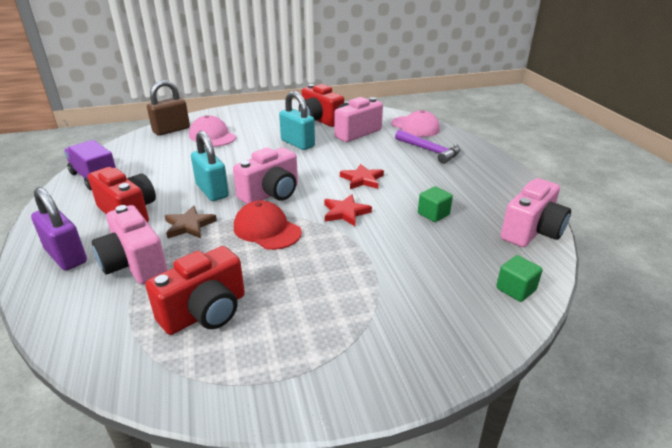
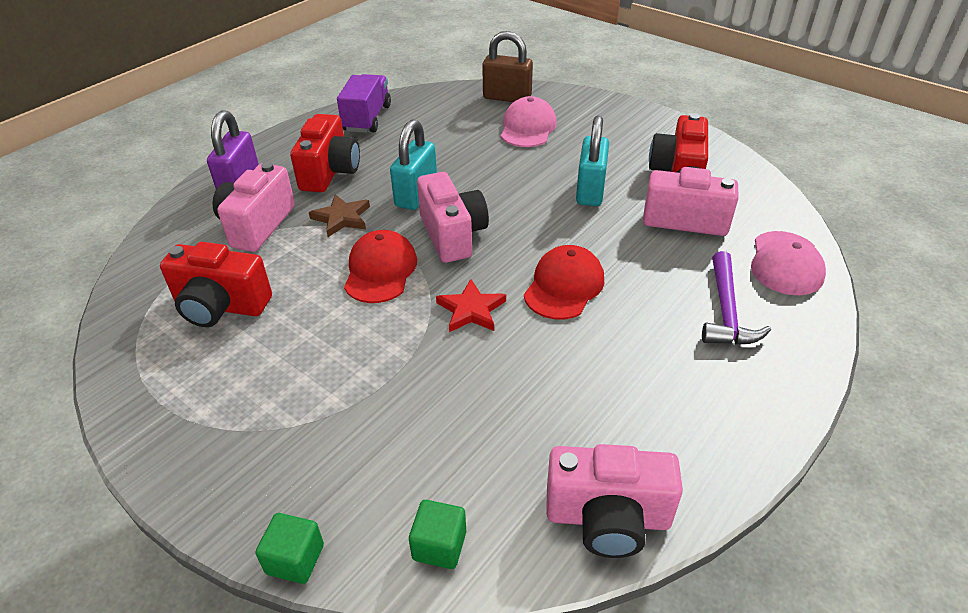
camera: 55 degrees right, 10 degrees up
(271, 194) = (452, 235): pink camera -> pink camera turned 120 degrees counterclockwise
(362, 179) = (564, 286): red star -> red cap
(433, 214) = (547, 390): green cube -> green cube (295, 559)

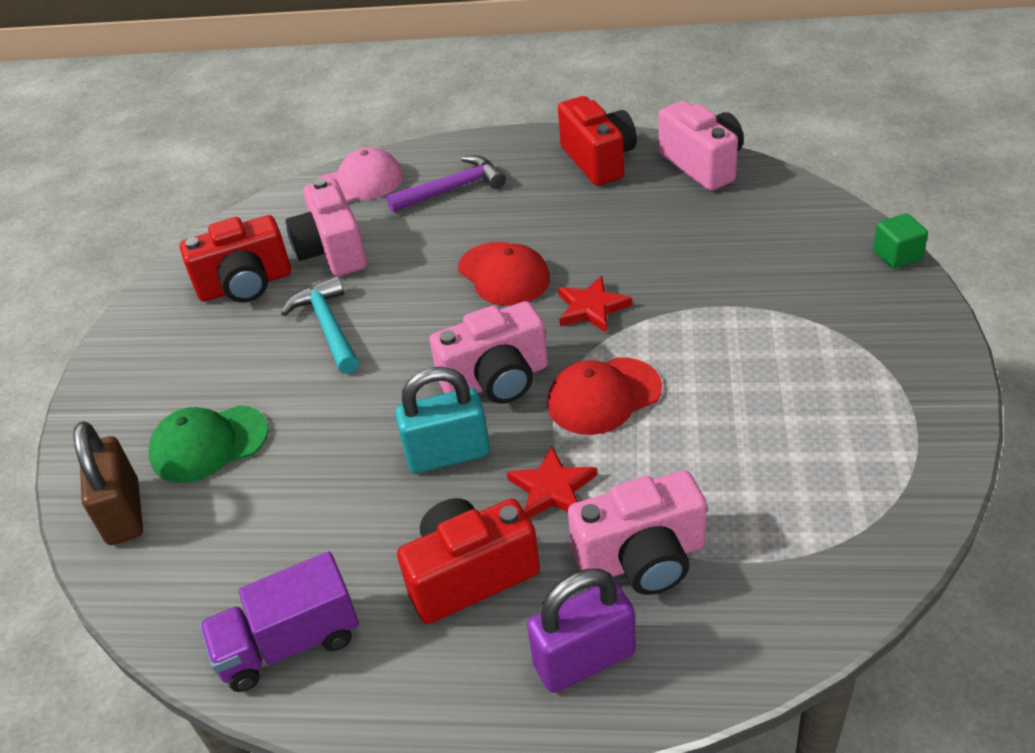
camera: 120 degrees left, 0 degrees up
(221, 306) = (782, 475): red camera -> red camera (598, 160)
(342, 218) = (552, 488): brown star -> red star
(439, 545) = (806, 210): green cube -> none
(452, 235) = (496, 380): pink camera -> pink camera turned 150 degrees counterclockwise
(528, 127) = (209, 444): pink cap -> green cap
(564, 286) = (504, 274): red cap -> red cap turned 120 degrees counterclockwise
(590, 191) = (328, 327): turquoise padlock -> turquoise hammer

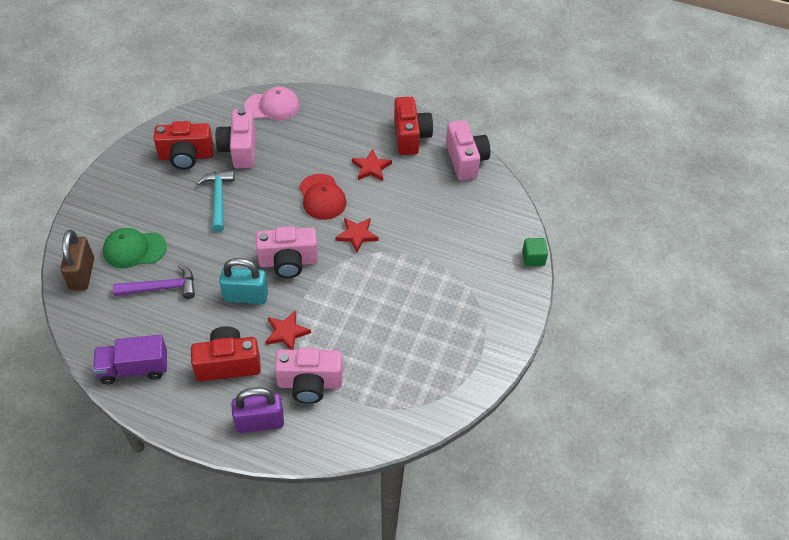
camera: 10 degrees right, 10 degrees up
(452, 189) = (321, 129): purple hammer -> purple hammer (162, 288)
(561, 214) = (371, 167): none -> red star
(603, 396) = (336, 290): red cap -> none

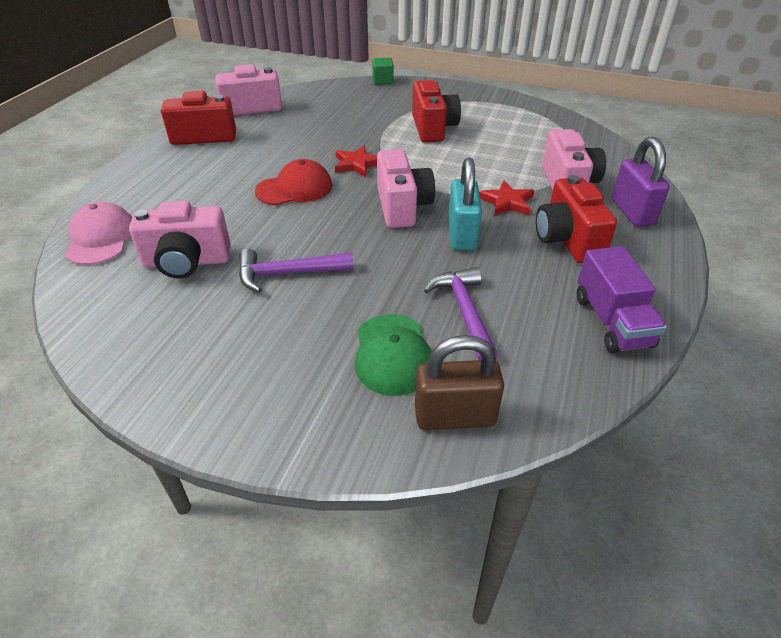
camera: 90 degrees left, 10 degrees down
(186, 156) = (185, 318): red camera -> red camera (433, 128)
(218, 199) = (288, 274): turquoise hammer -> purple hammer
(371, 167) = (250, 158): red star -> none

